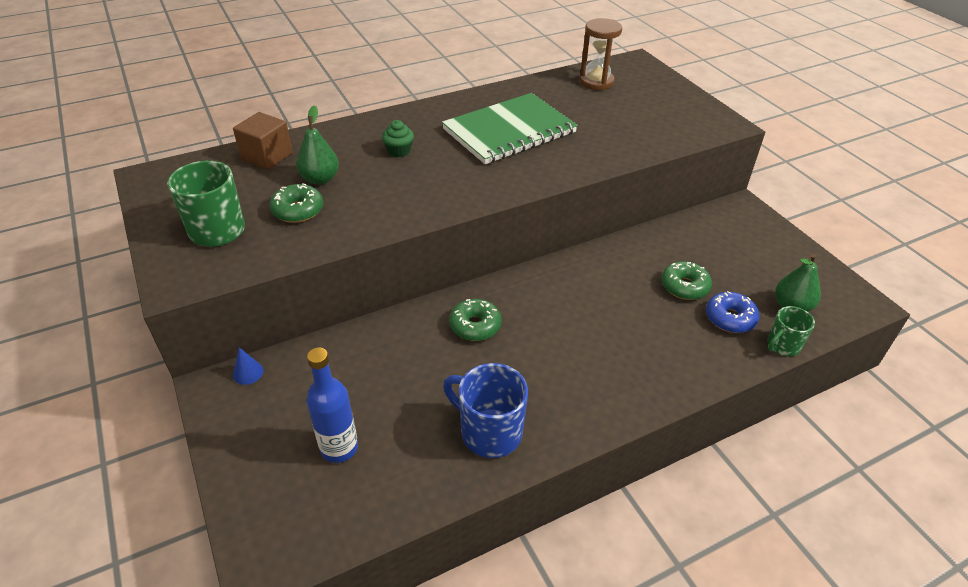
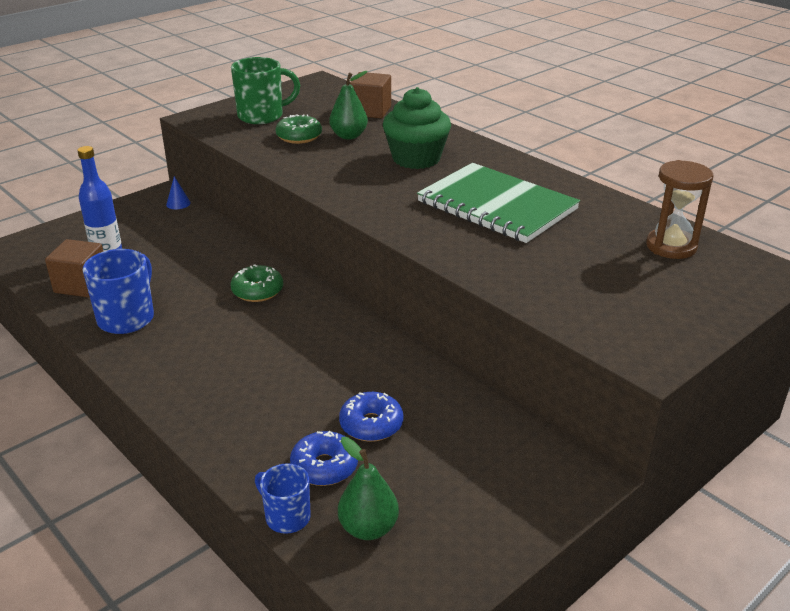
camera: 75 degrees right, 10 degrees down
(399, 151) = (416, 159): green cupcake -> green cupcake, size x2.04
(401, 475) = (81, 285): none -> brown cube
(684, 286) = (371, 425): green donut -> blue donut
(782, 346) = (286, 517): green mug -> blue mug

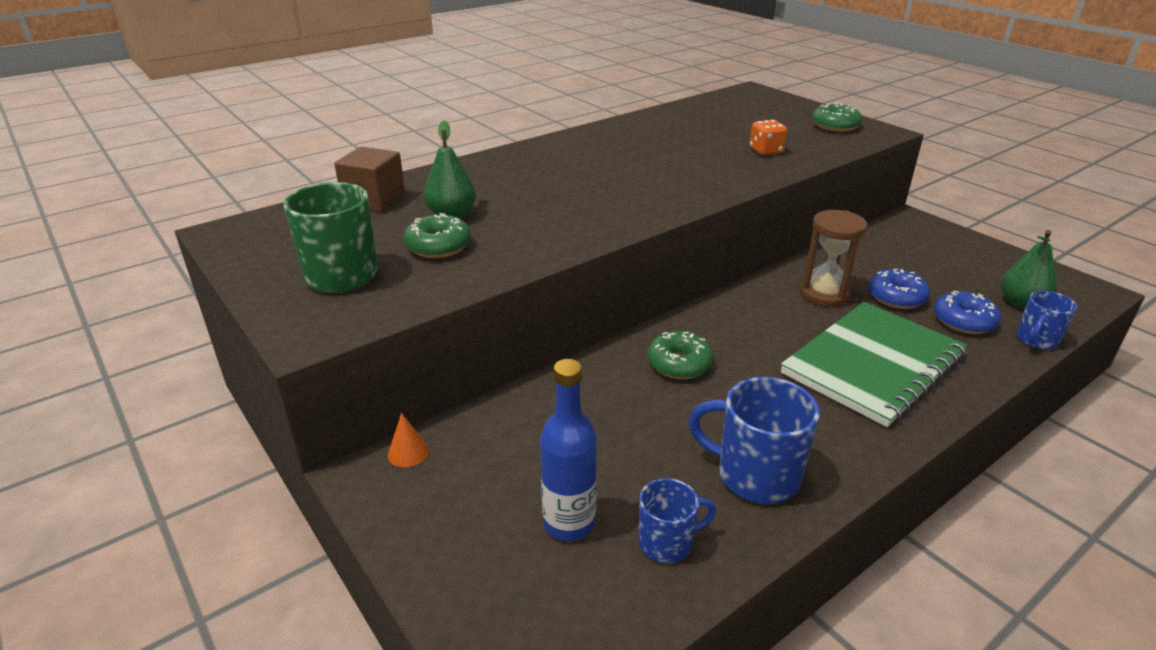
camera: 85 degrees left, 0 degrees up
(81, 285) = (667, 543): brown cube -> blue mug
(178, 203) = (408, 452): blue cone -> orange cone
(416, 159) = (534, 182): green cupcake -> none
(497, 206) = (652, 155): green notebook -> green notebook (873, 365)
(534, 268) = (766, 151): none -> orange dice
(651, 324) = (835, 126): none -> green donut
(671, 246) = (721, 109): brown hourglass -> brown hourglass (824, 294)

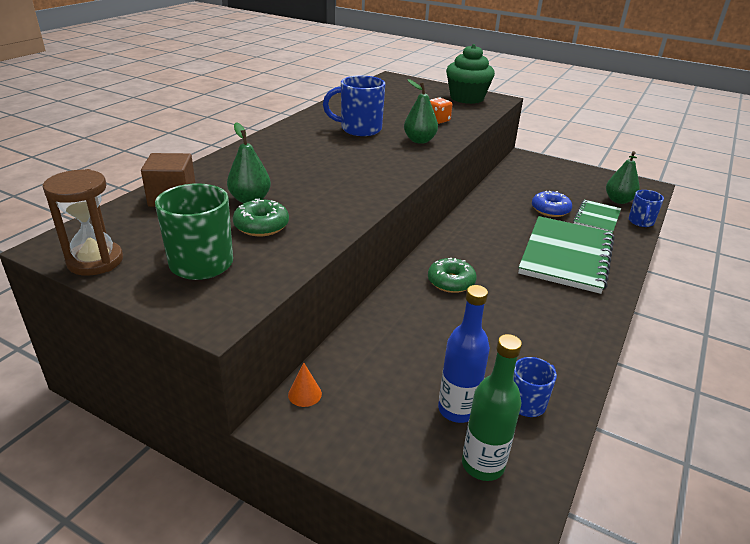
camera: 25 degrees left, 0 degrees up
(551, 600) = (483, 465): none -> green bottle
(718, 173) = (419, 140): none -> green pear
(755, 475) = (548, 344): blue mug -> blue mug (359, 129)
(824, 294) = (508, 216): brown hourglass -> brown hourglass (95, 261)
(835, 126) = (467, 98): green donut -> green cupcake
(963, 321) = (596, 218): blue donut -> green notebook

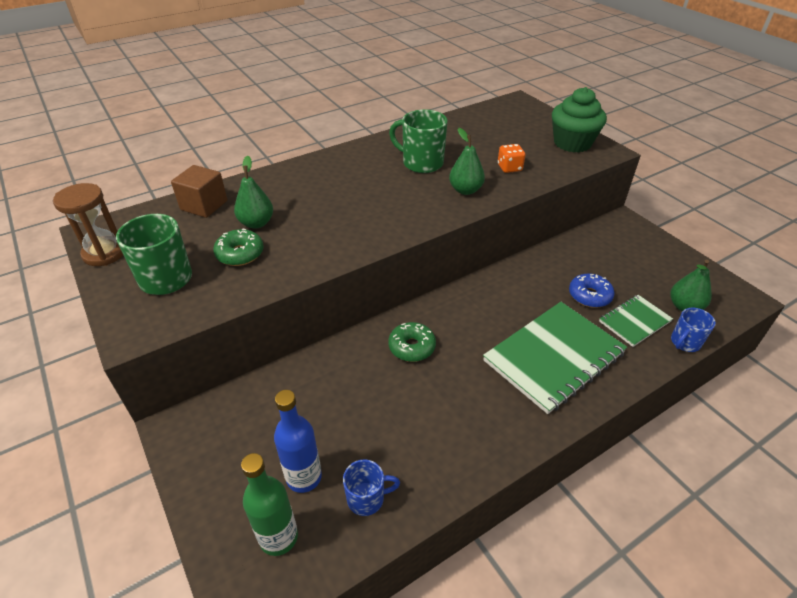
camera: 30 degrees right, 10 degrees up
(305, 394) = (207, 410): orange cone -> none
(359, 129) = (421, 163): blue mug -> green mug

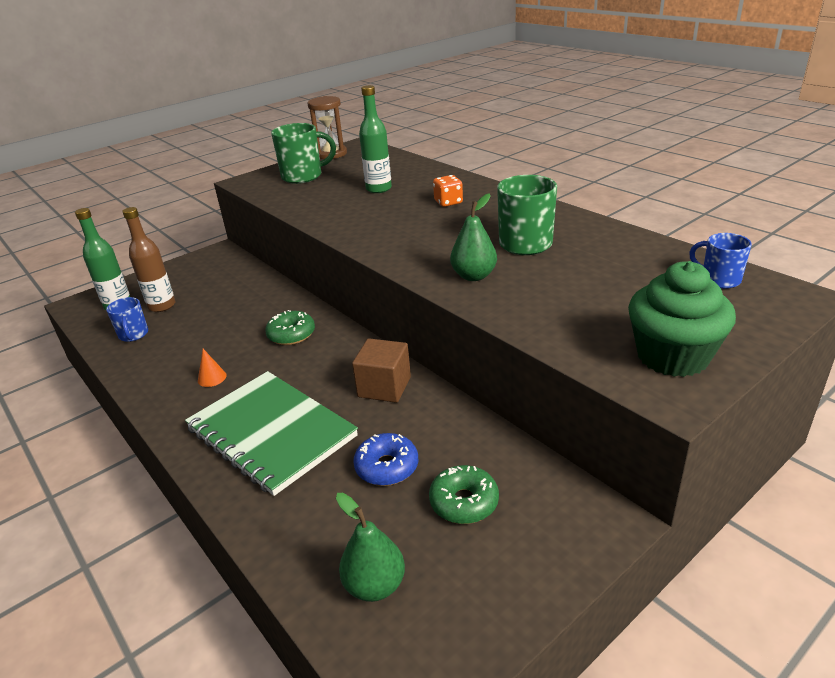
camera: 85 degrees right, 10 degrees down
(204, 205) = (401, 167): brown cube -> brown cube (384, 387)
(240, 254) = (333, 192): green donut -> green donut (464, 502)
(256, 223) = (378, 189): green pear -> green bottle
(304, 477) = (162, 306): blue bottle -> brown bottle
(472, 405) = (212, 378): none -> orange cone
(509, 168) = (548, 302): orange dice -> orange dice (448, 202)
(634, 321) = (335, 514): green notebook -> none
(684, 342) = (291, 572): blue mug -> blue mug (719, 280)

